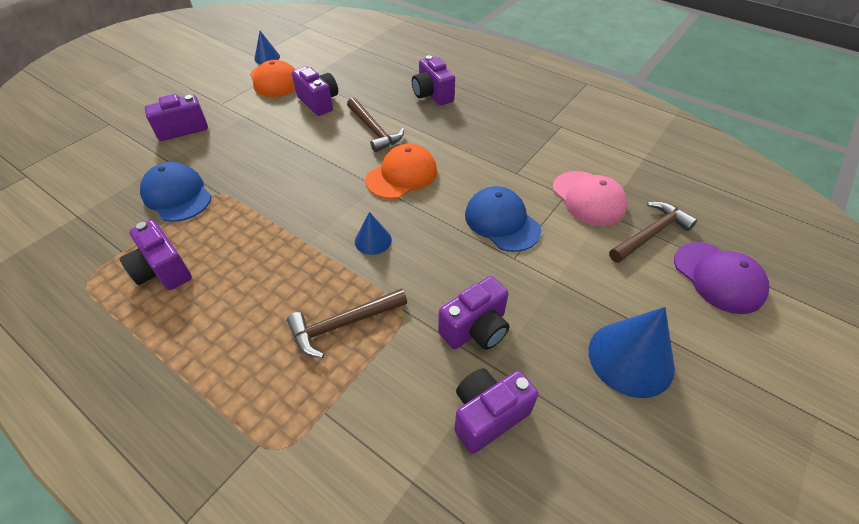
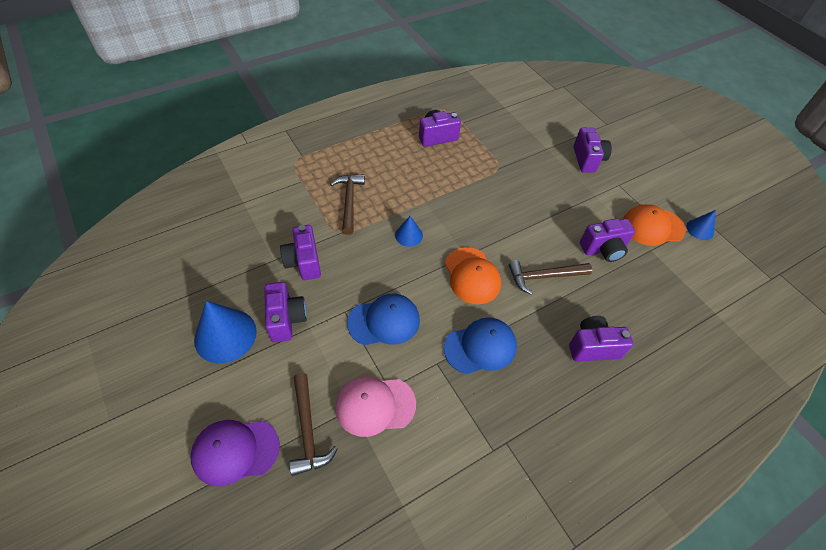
camera: 110 degrees right, 5 degrees up
(177, 195) = (505, 149): blue cap -> blue cap (480, 347)
(488, 415) = (249, 244): purple camera -> purple camera (286, 319)

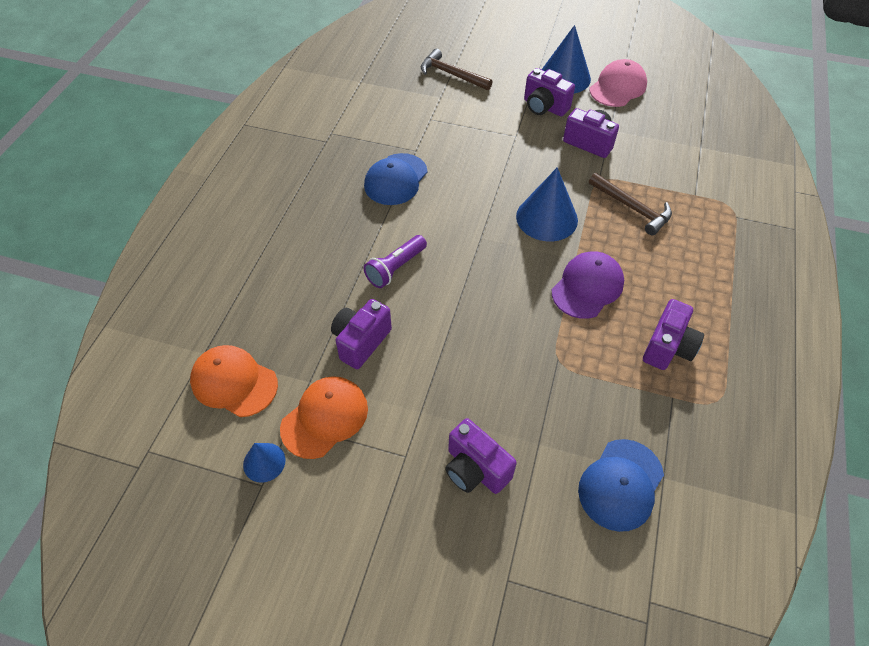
camera: 140 degrees right, 0 degrees up
(235, 451) = (476, 46): purple cap -> purple cap (587, 287)
(375, 405) = (428, 106): pink cap -> pink cap (618, 87)
(384, 321) = (481, 148): blue cap -> blue cap (621, 484)
(409, 235) = (546, 218): blue cone -> blue cone, size x1.87
(472, 276) = (457, 224): orange cap -> orange cap (234, 382)
(544, 276) = (396, 268): brown hammer -> purple flashlight
(593, 347) = (307, 239): purple camera -> none

